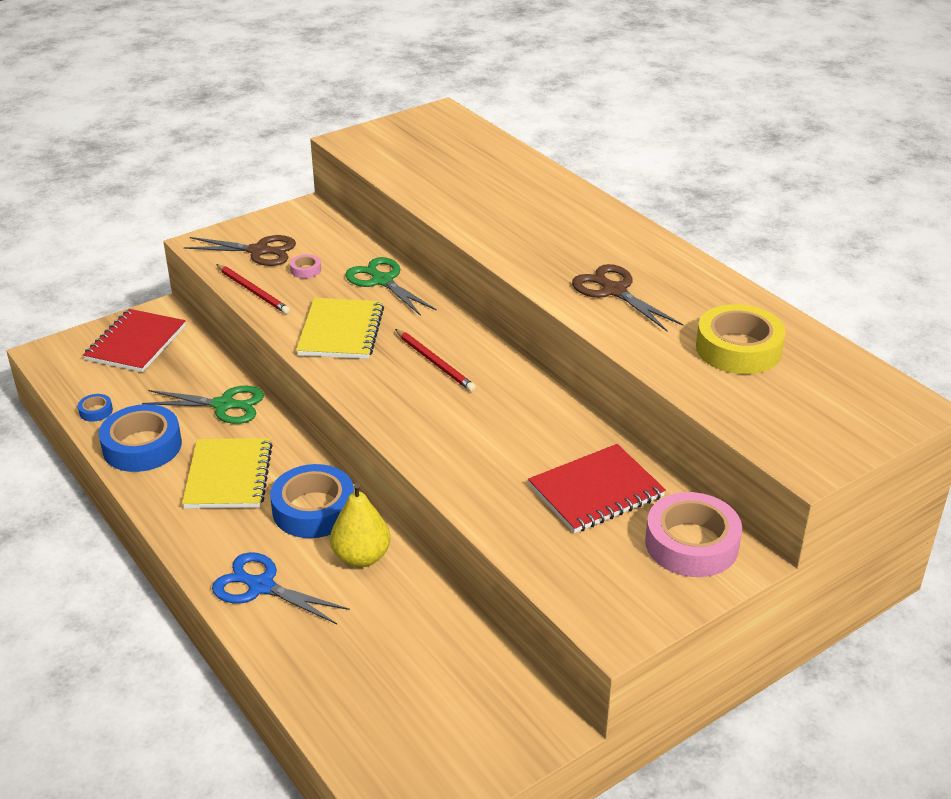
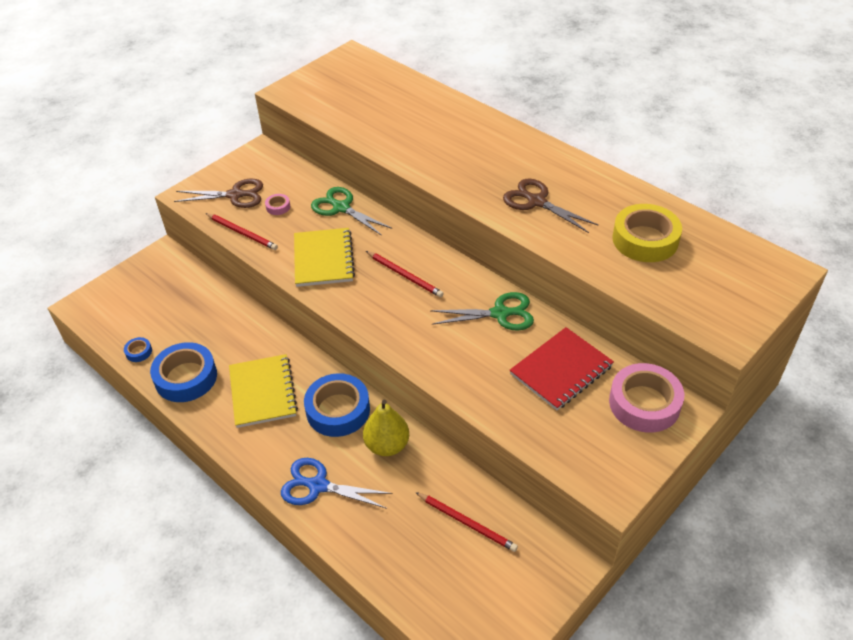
camera: 10 degrees left, 10 degrees up
(136, 343) = (152, 284): red notebook -> none
(224, 405) = (240, 329): green scissors -> green scissors (500, 313)
(433, 658) = (467, 523): none -> red pencil

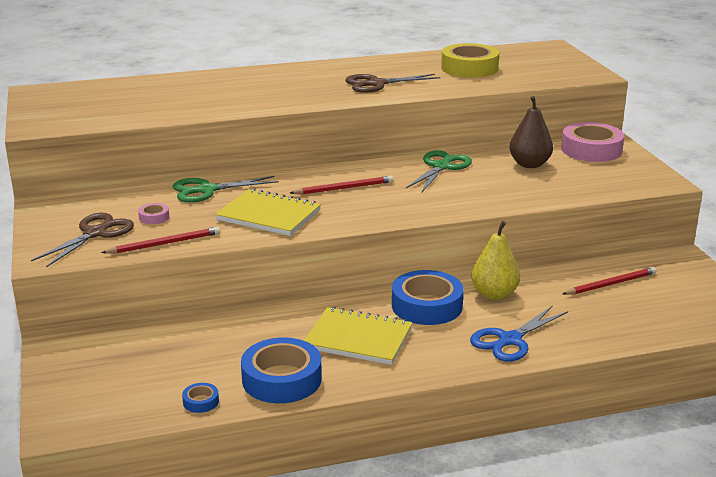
camera: 60 degrees left, 20 degrees down
(561, 370) = (529, 164): red notebook -> brown pear

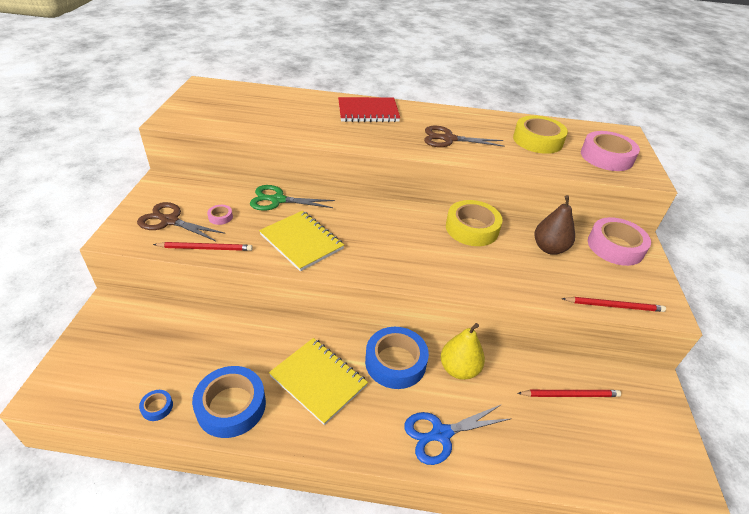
camera: 20 degrees right, 15 degrees up
(95, 233) = (169, 221): brown scissors -> brown scissors turned 120 degrees counterclockwise
(266, 78) = (368, 112): none -> red notebook
(344, 188) = (379, 229): red pencil -> red pencil (614, 306)
(441, 167) = (472, 228): green scissors -> yellow tape
(546, 68) = (606, 157): none -> pink tape

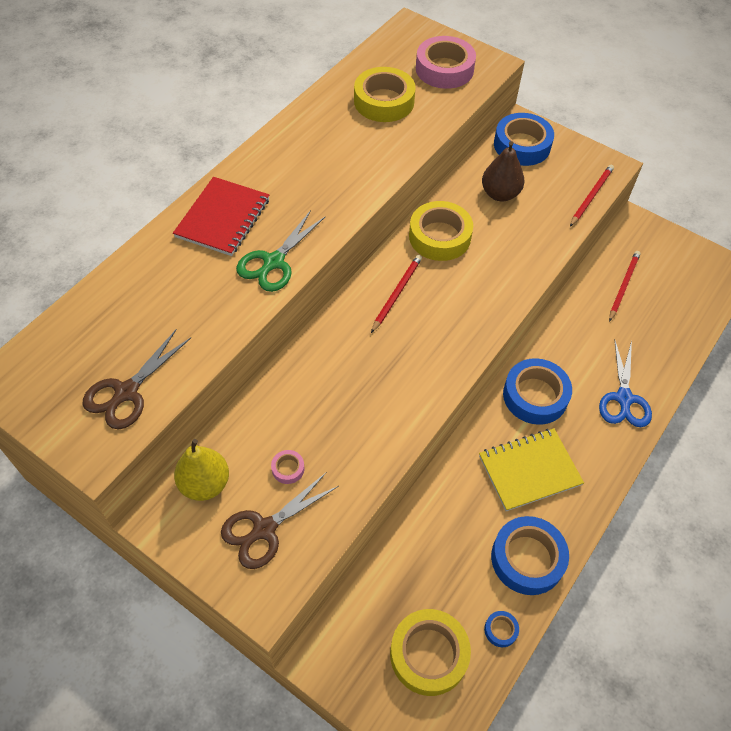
camera: 60 degrees left, 15 degrees up
(124, 366) = (428, 654): none -> yellow tape
(206, 248) = (343, 501): red pencil -> red pencil (397, 293)
(277, 200) = (286, 395): green scissors -> green scissors (273, 262)
(301, 242) = (381, 399): yellow notebook -> none
(448, 139) = (336, 174): brown scissors -> brown scissors (126, 392)
(459, 369) = (564, 350): yellow pear -> yellow pear (205, 484)
(615, 247) = (522, 145): pink tape -> blue tape

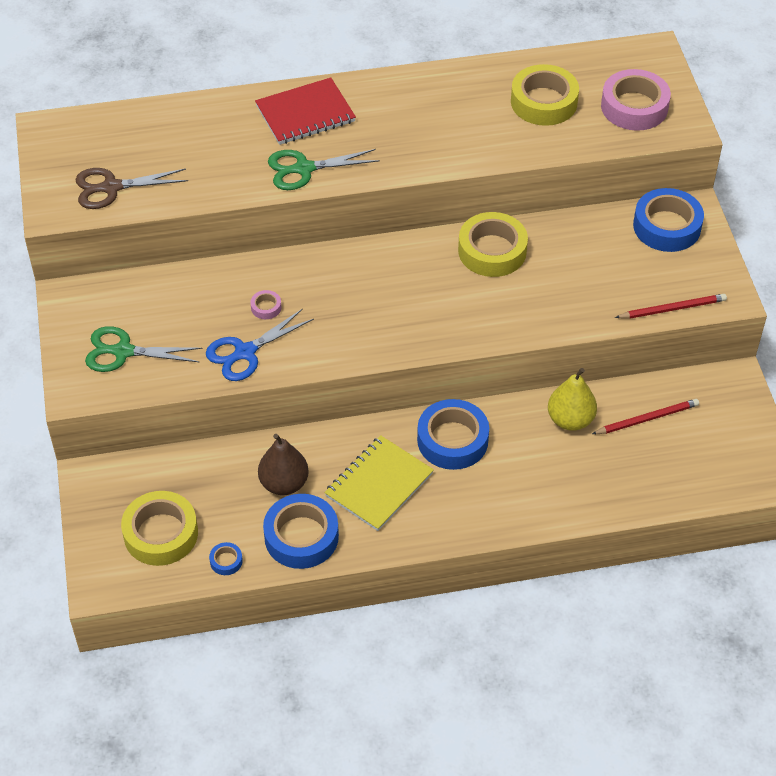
camera: 45 degrees right, 5 degrees down
(205, 484) = (118, 296): yellow pear -> yellow pear (570, 420)
(264, 529) = (123, 352): brown scissors -> green scissors
(288, 468) = (180, 327): pink tape -> pink tape (266, 307)
(397, 293) = (402, 269): red pencil -> none
(500, 194) = (590, 252): brown pear -> brown pear (284, 483)
(529, 470) = (378, 485): yellow notebook -> yellow notebook turned 75 degrees counterclockwise
(624, 399) = (525, 498): blue scissors -> blue scissors (245, 352)

